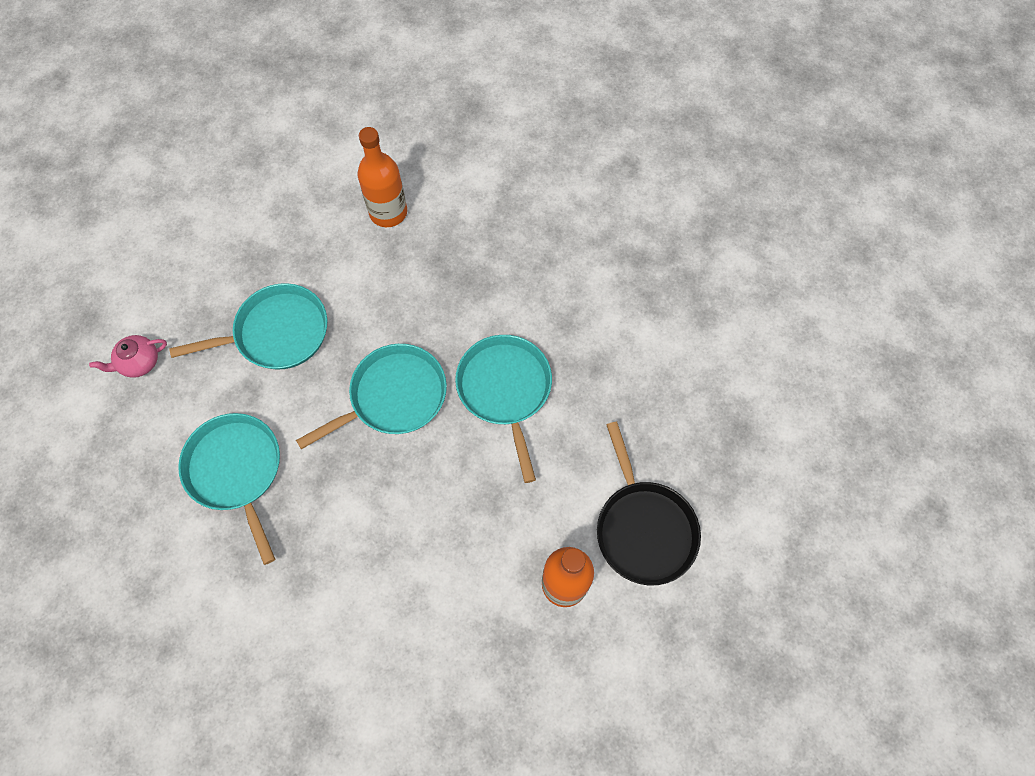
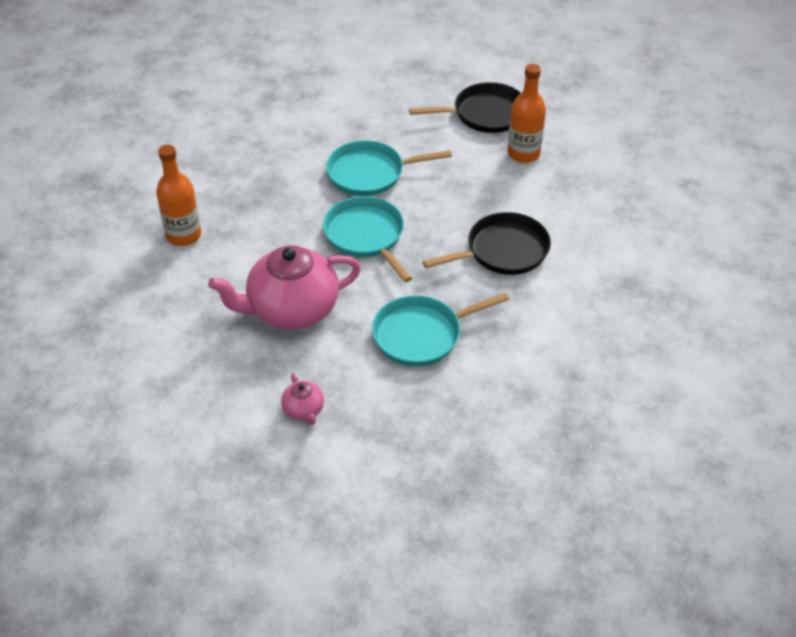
camera: 85 degrees left, 20 degrees down
(277, 333) = (291, 310): turquoise pan -> pink teapot
(373, 560) = (503, 251): none -> black pan

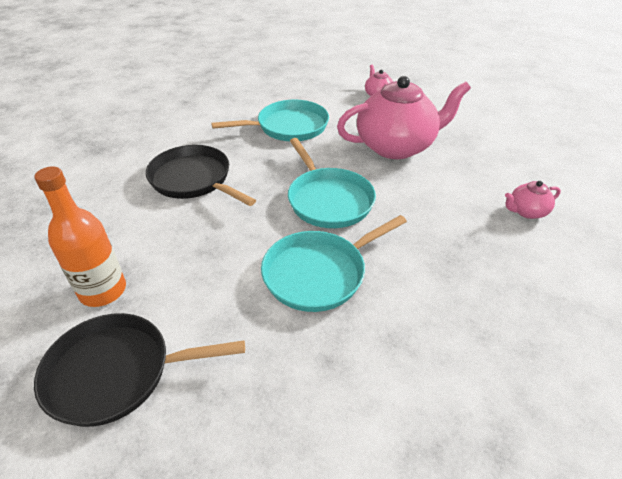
camera: 175 degrees left, 5 degrees down
(184, 235) = (526, 211): orange bottle -> pink teapot
(370, 173) = (318, 273): turquoise pan -> turquoise pan turned 150 degrees clockwise
(503, 251) = (193, 179): black pan -> black pan turned 60 degrees clockwise

